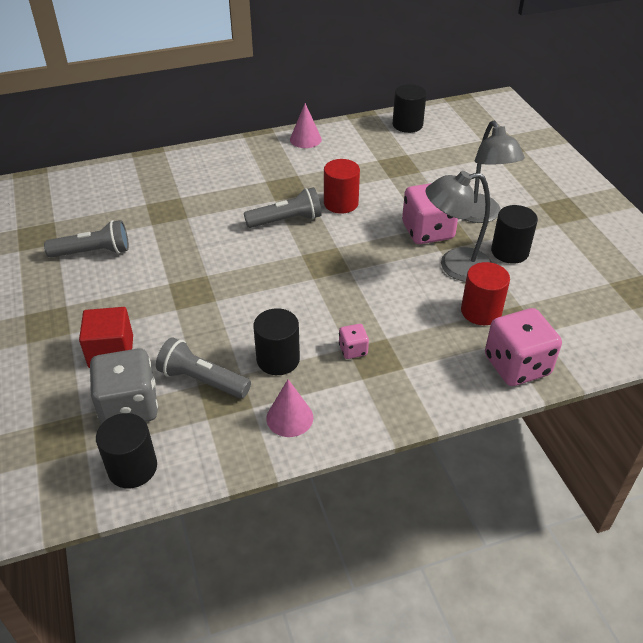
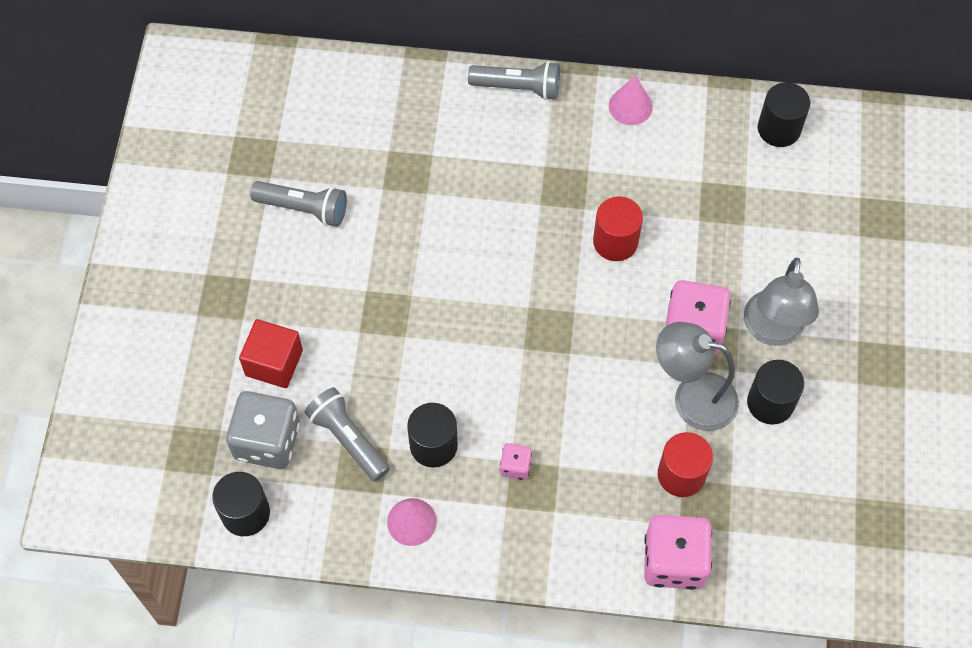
camera: 25 degrees right, 20 degrees up
(286, 220) = (537, 244): grey flashlight -> grey flashlight (518, 87)

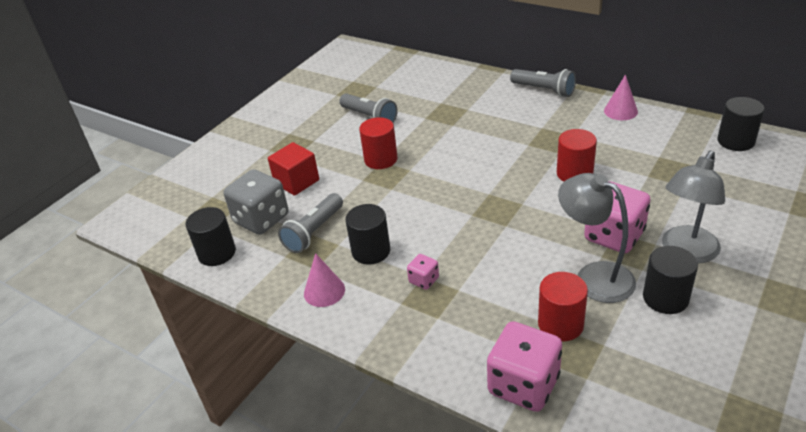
camera: 30 degrees right, 25 degrees down
(348, 439) = (314, 232): grey flashlight -> grey flashlight turned 135 degrees counterclockwise
(364, 288) = (380, 159): none -> red cylinder

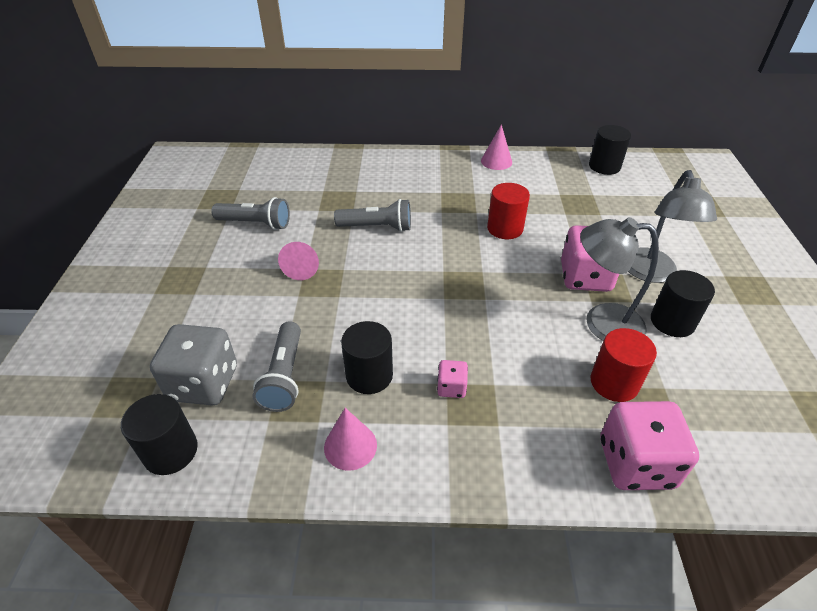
camera: 35 degrees left, 5 degrees up
(296, 182) = (219, 322): red cube -> none
(380, 159) = (303, 267): red cylinder -> pink cone
(544, 90) = (415, 157): grey flashlight -> grey flashlight (377, 227)

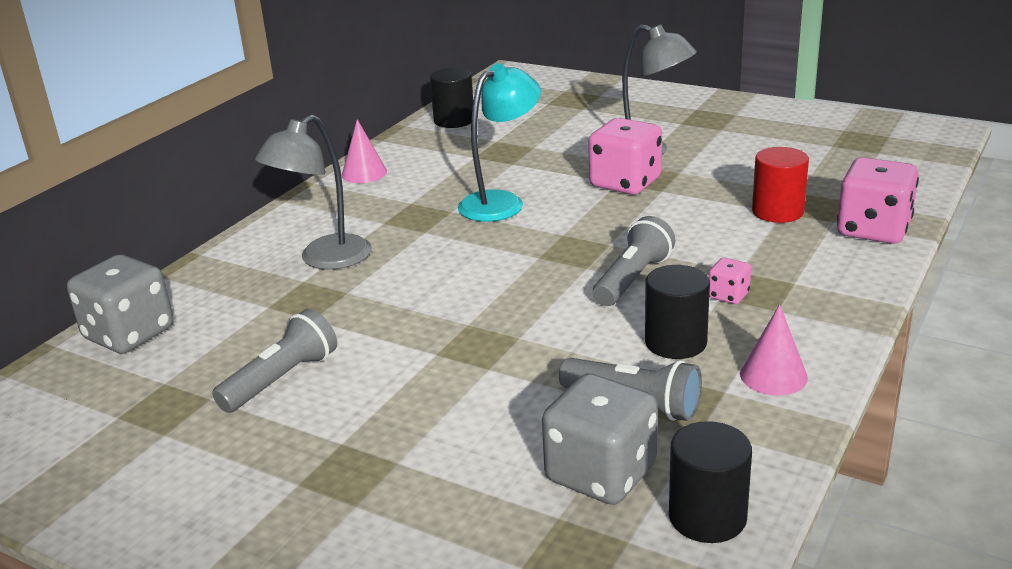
camera: 60 degrees left, 15 degrees down
(276, 161) = (129, 334): none -> grey dice
(303, 267) = (431, 354): pink cone -> none
(377, 227) = (406, 281): grey flashlight -> grey flashlight (632, 279)
(505, 228) = (501, 202): red cylinder -> turquoise lamp
(601, 322) = (696, 194): grey lamp -> grey lamp (324, 259)
(672, 322) = (721, 163): black cylinder -> none

